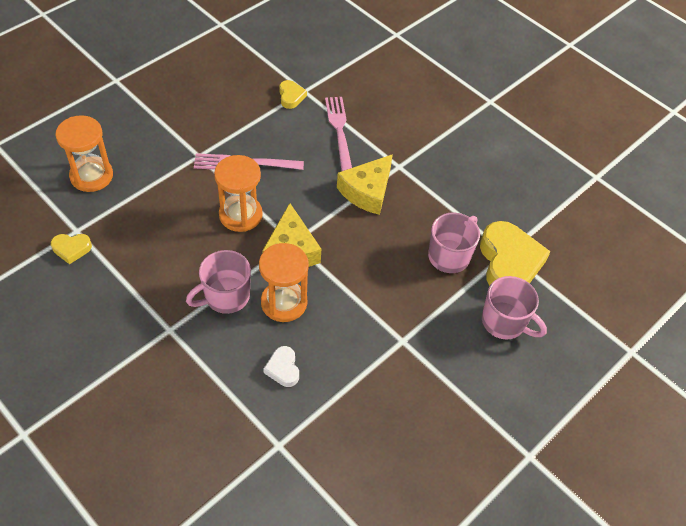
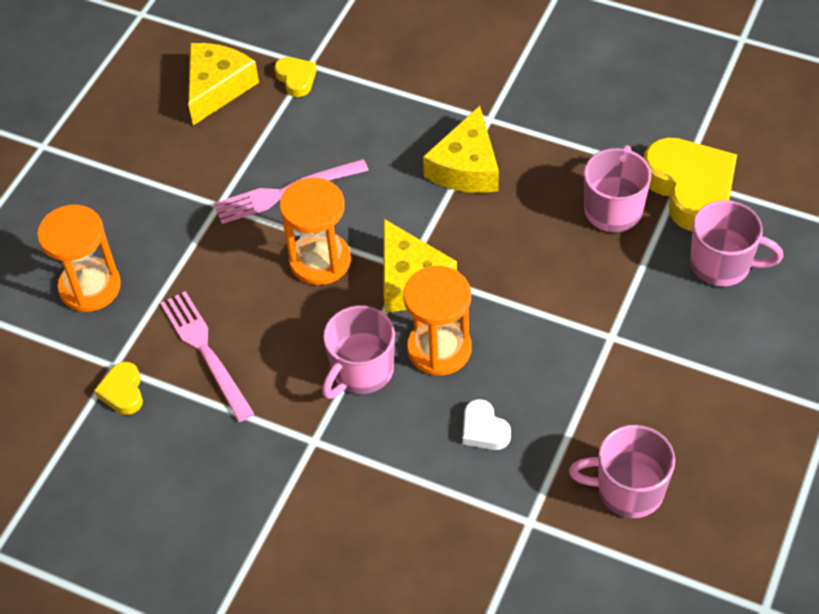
camera: 15 degrees left, 0 degrees up
(71, 249) = (123, 392): yellow heart -> yellow heart turned 105 degrees clockwise
(239, 84) = (217, 88): none -> yellow cheese
(339, 132) = (387, 102): pink fork -> pink fork (206, 352)
(357, 452) = (628, 490): none -> pink mug

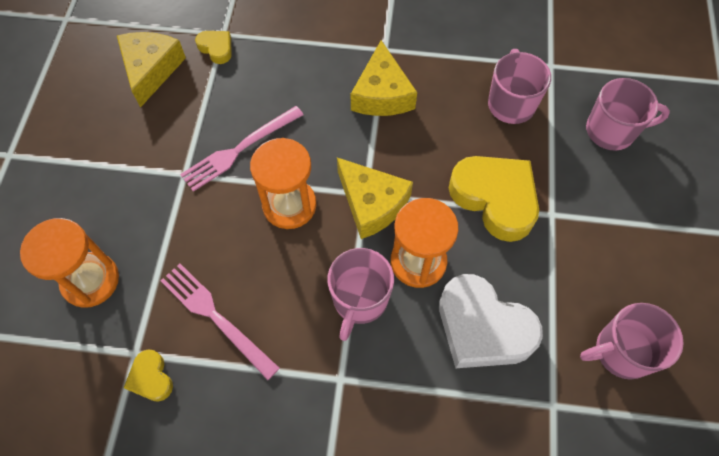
camera: 20 degrees left, 10 degrees up
(484, 429) = (483, 327): white heart -> white heart, size x2.10
(690, 189) = (562, 73): yellow heart -> yellow heart (495, 199)

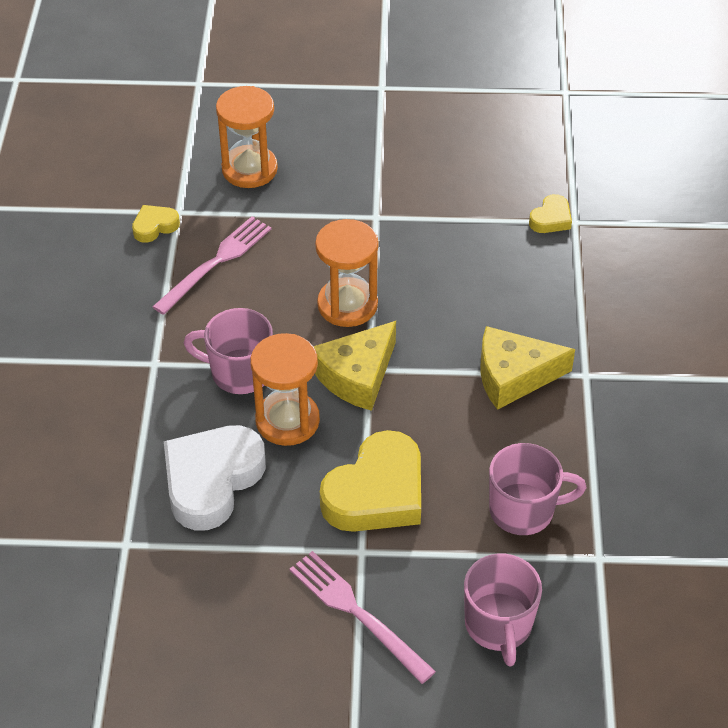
camera: 85 degrees right, 15 degrees down
(151, 70) = (508, 170): yellow cheese -> none
(240, 149) = (413, 256): pink fork -> pink fork (357, 613)
(621, 351) = (186, 613): pink mug -> none

